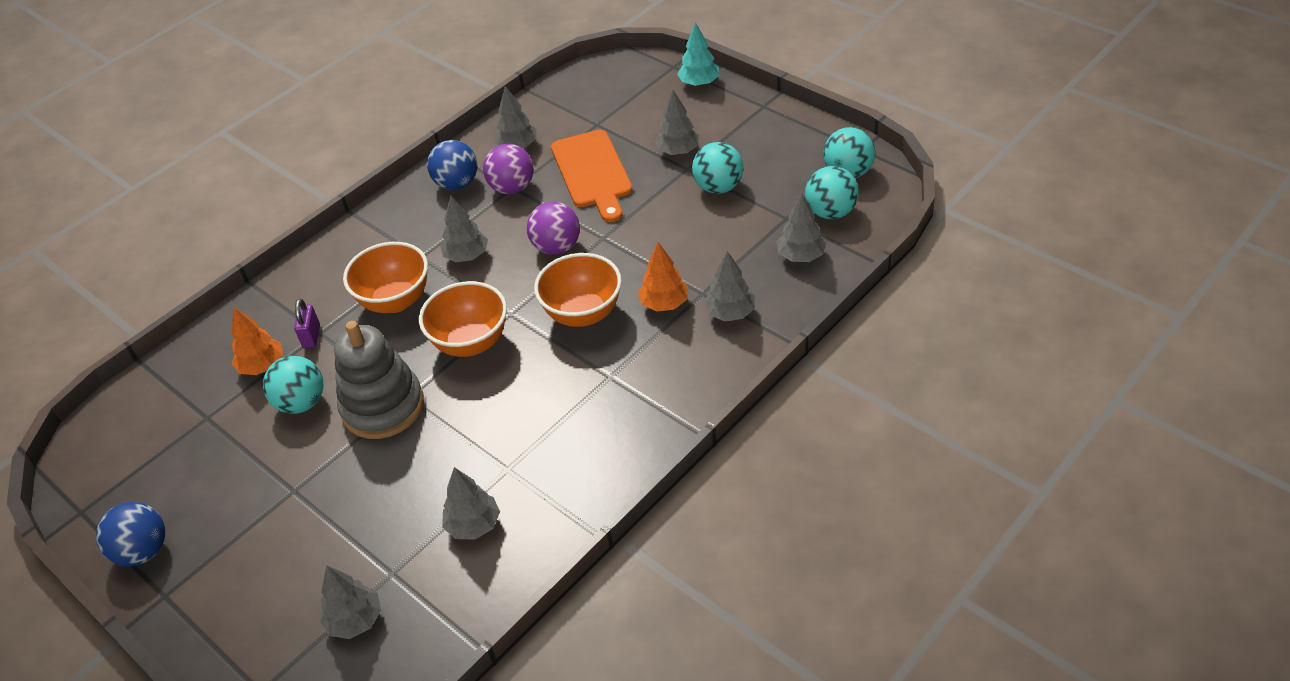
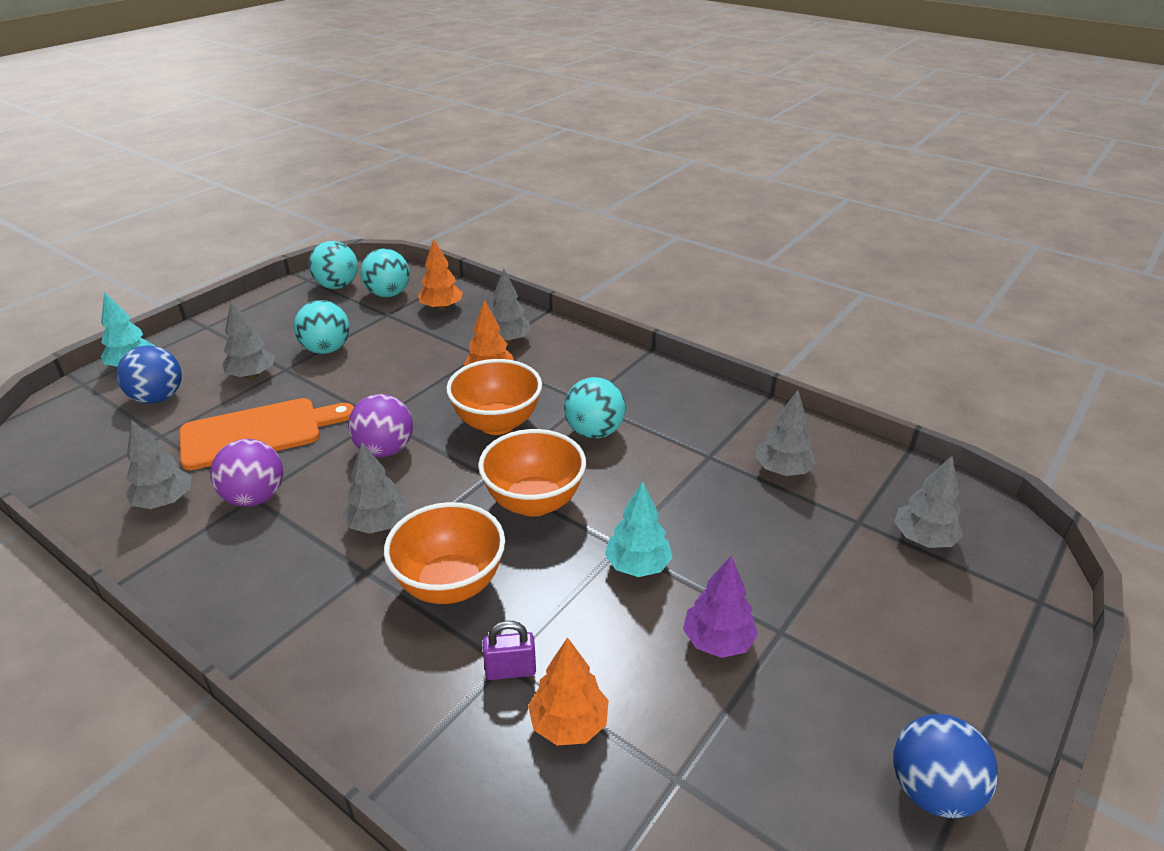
camera: 100 degrees left, 10 degrees down
(297, 450) = (718, 641): none -> purple tree
(301, 403) = (638, 654): turquoise ball -> turquoise ball (594, 432)
(383, 407) = (637, 565): grey stacking toy -> turquoise tree
(457, 184) = (218, 554): blue ball -> blue ball (158, 398)
(801, 256) = (441, 308): grey tree -> orange tree

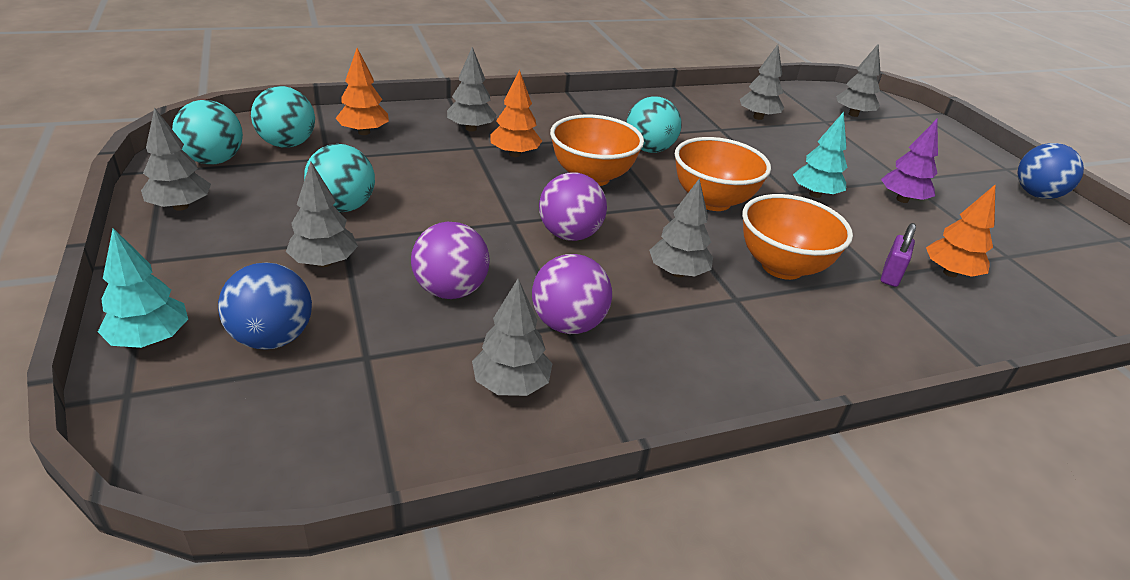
camera: 60 degrees left, 0 degrees up
(258, 433) = (450, 291): orange cutting board -> purple ball
(272, 305) = (180, 206): none -> grey tree

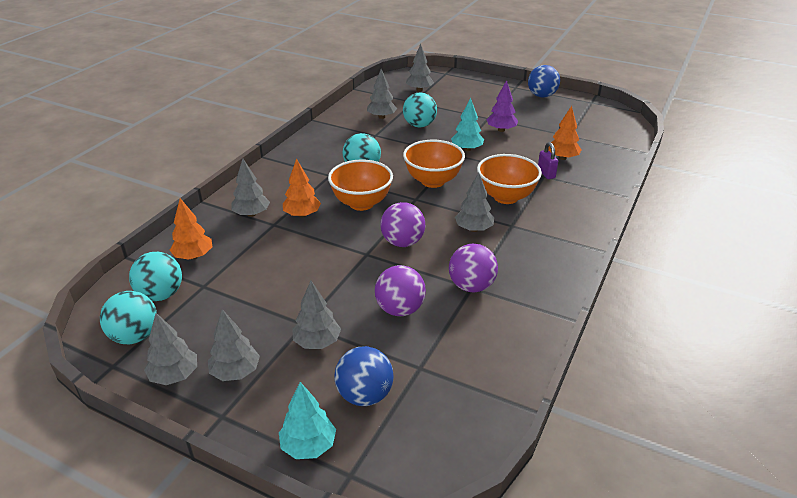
camera: 40 degrees left, 0 degrees up
(343, 207) = (269, 307): turquoise ball -> turquoise ball (419, 125)
(511, 385) = (494, 330): grey tree -> grey tree (236, 372)

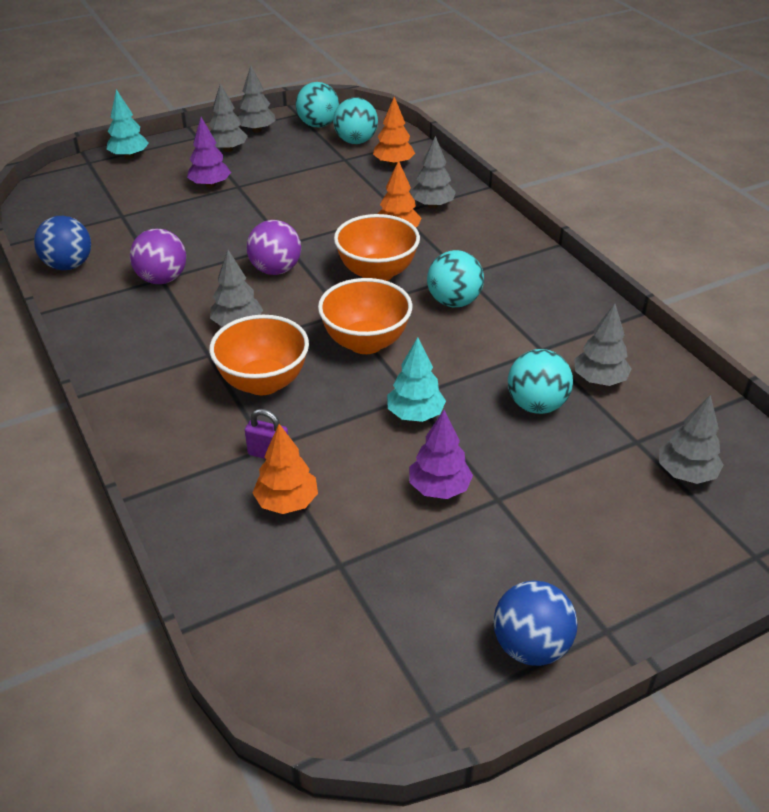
camera: 125 degrees right, 5 degrees up
(317, 342) = (210, 185): grey tree -> purple tree
(364, 395) = (134, 186): blue ball -> blue ball (68, 265)
(400, 309) = (190, 231): purple ball -> none

